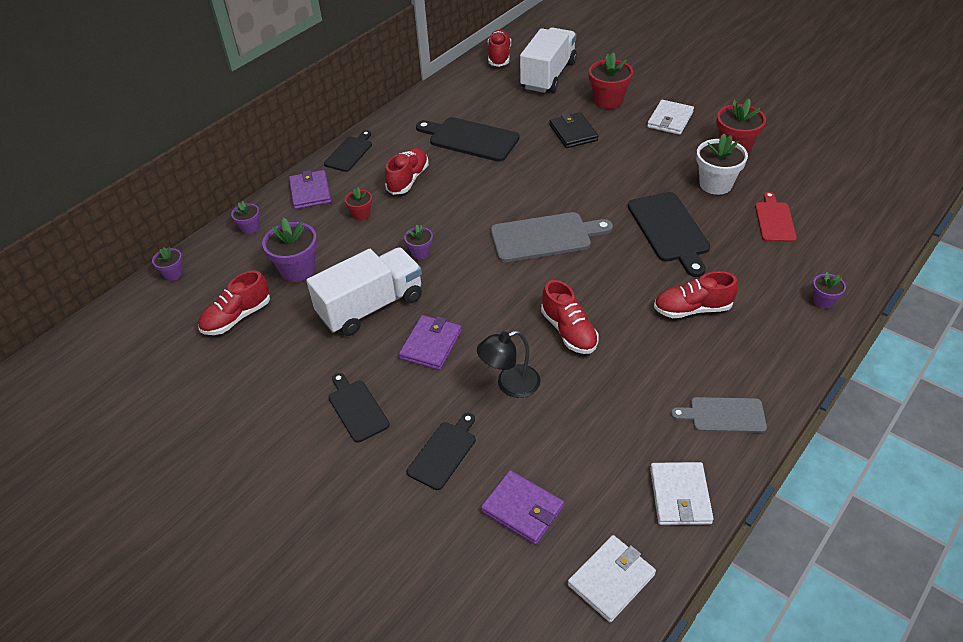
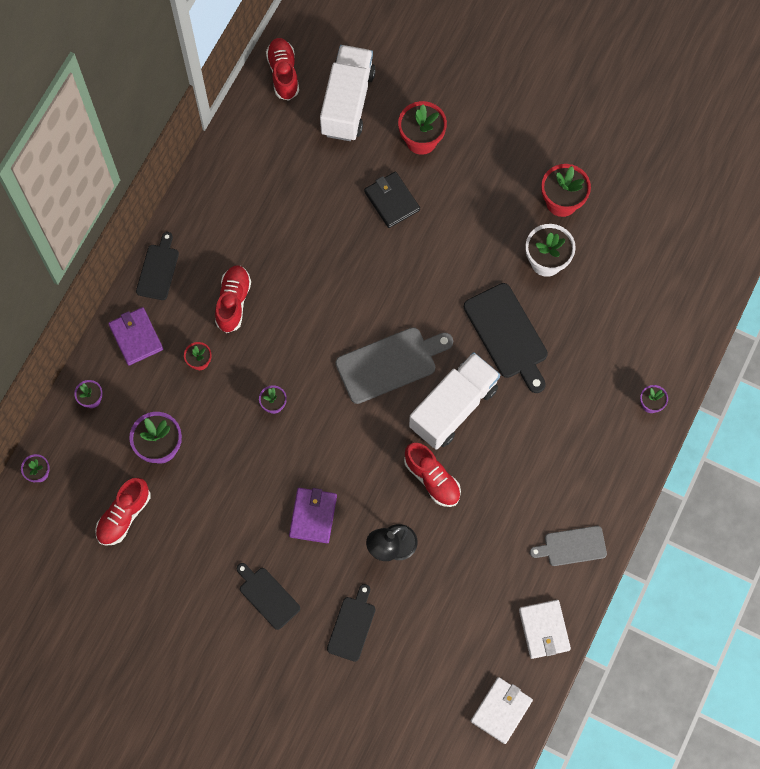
camera: 15 degrees left, 25 degrees up
(371, 306) = (246, 481): white truck -> white truck (453, 407)
(470, 139) = (283, 227): black cutting board -> none
(522, 509) = (426, 665): purple wallet -> none
(670, 120) = (491, 164): white wallet -> none
(692, 309) = (537, 433): red shoe -> none
(774, 220) = (605, 305): red cutting board -> none

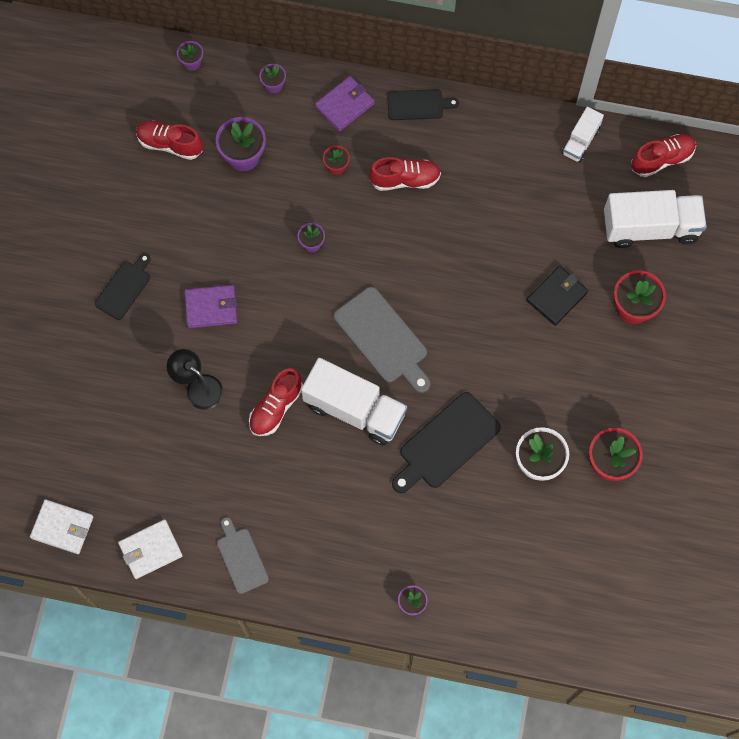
camera: 75 degrees right, 0 degrees up
(243, 137) = (580, 141): none -> white truck
(352, 626) = (113, 370): black cutting board -> none

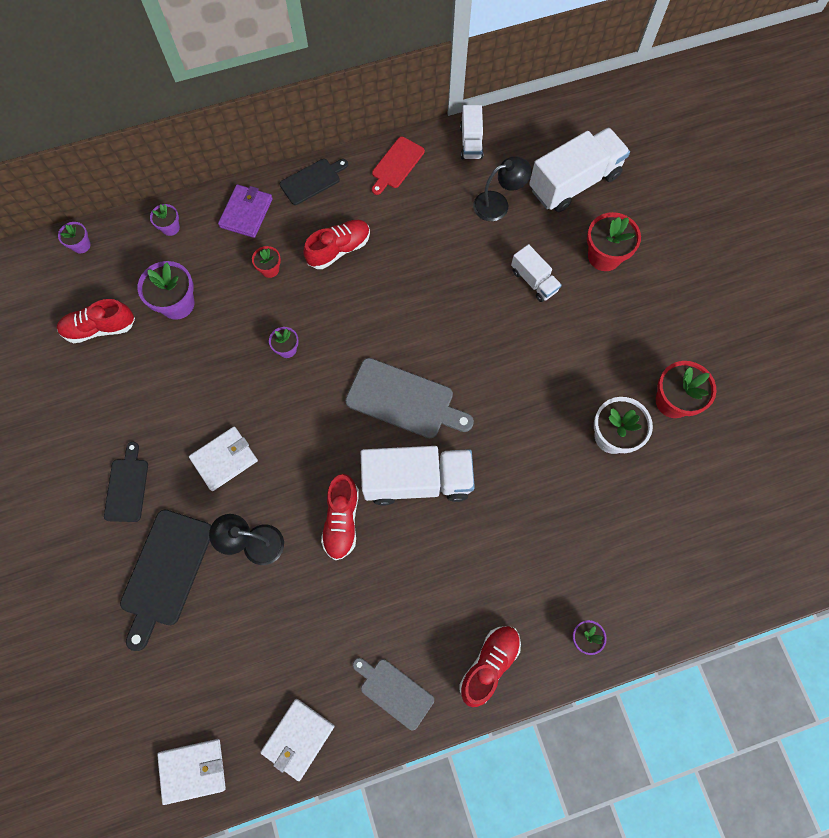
camera: 30 degrees left, 0 degrees up
(211, 307) = (224, 459): purple wallet -> white wallet
(446, 443) = (520, 464): black cutting board -> black cutting board (165, 572)
(501, 128) = (396, 165): none -> red cutting board
(556, 296) = (534, 281): black wallet -> white truck
(569, 211) = (498, 204): none -> black lamp
(661, 159) = (547, 123): red shoe -> red shoe (489, 664)

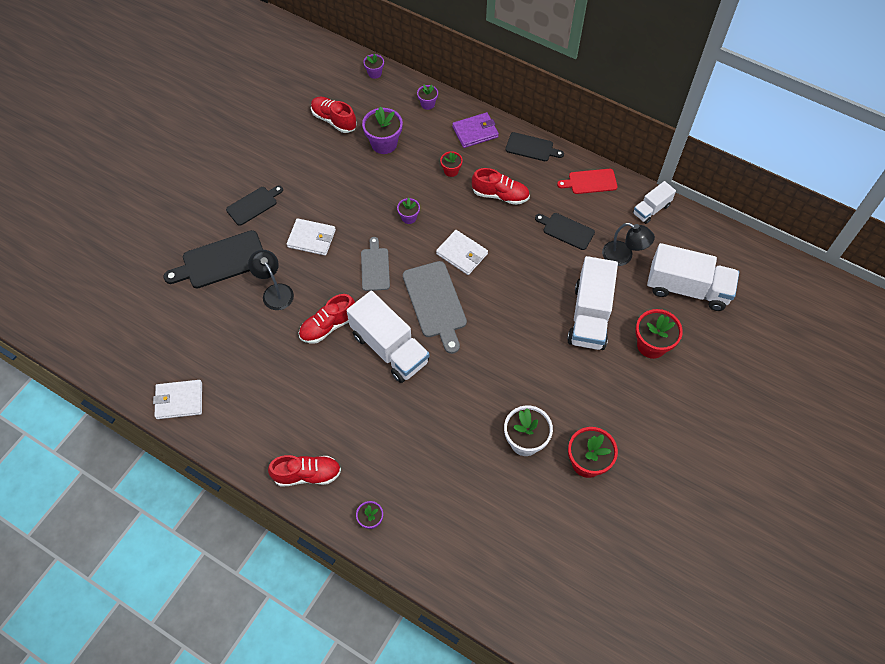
camera: 50 degrees right, 10 degrees down
(193, 770) = (121, 360): white wallet -> white wallet (462, 254)
(394, 691) = (247, 432): grey cutting board -> grey cutting board (375, 267)
(429, 226) = (566, 230): none -> black cutting board
(534, 281) = (589, 316): white truck -> white truck, size x1.88

